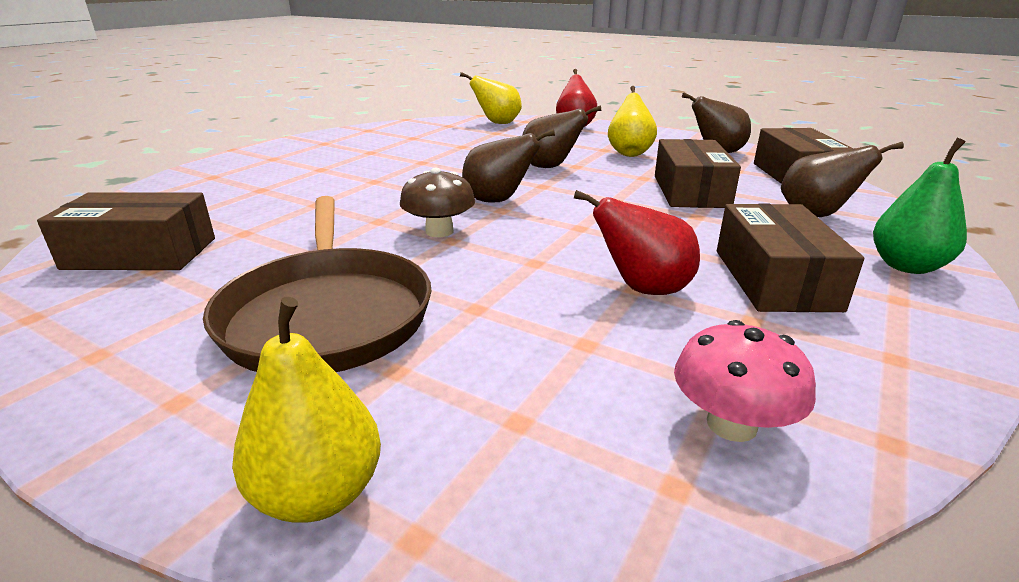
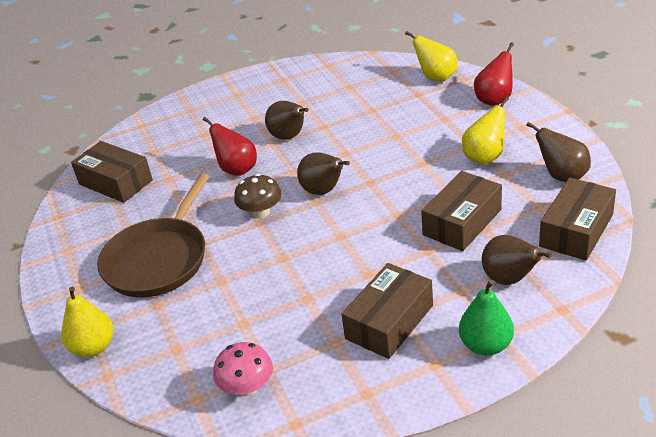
camera: 40 degrees right, 10 degrees up
(550, 167) = (401, 159): brown pear -> brown pear (289, 137)
(643, 289) = (310, 300): red pear -> red pear (237, 169)

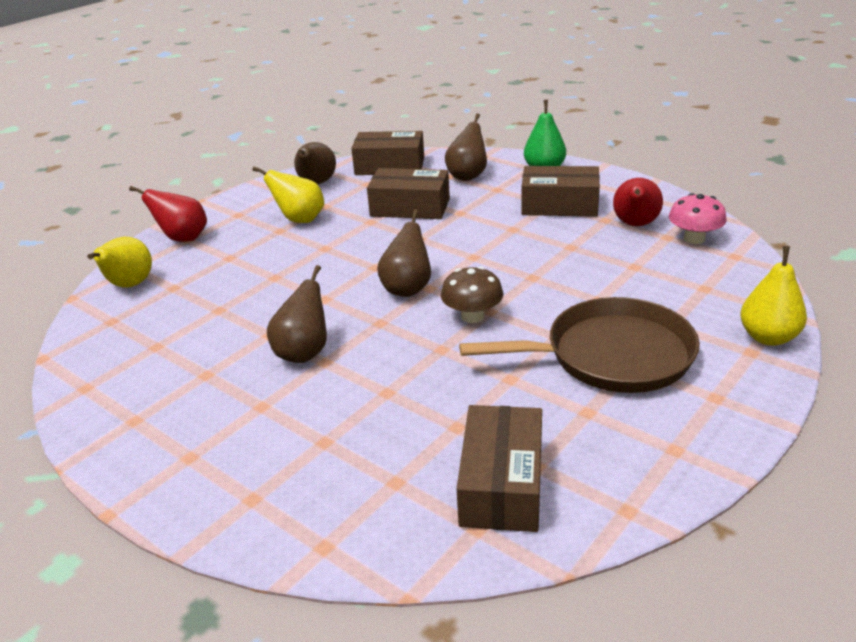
camera: 120 degrees left, 5 degrees down
(237, 169) = (400, 368): red pear -> red pear (635, 225)

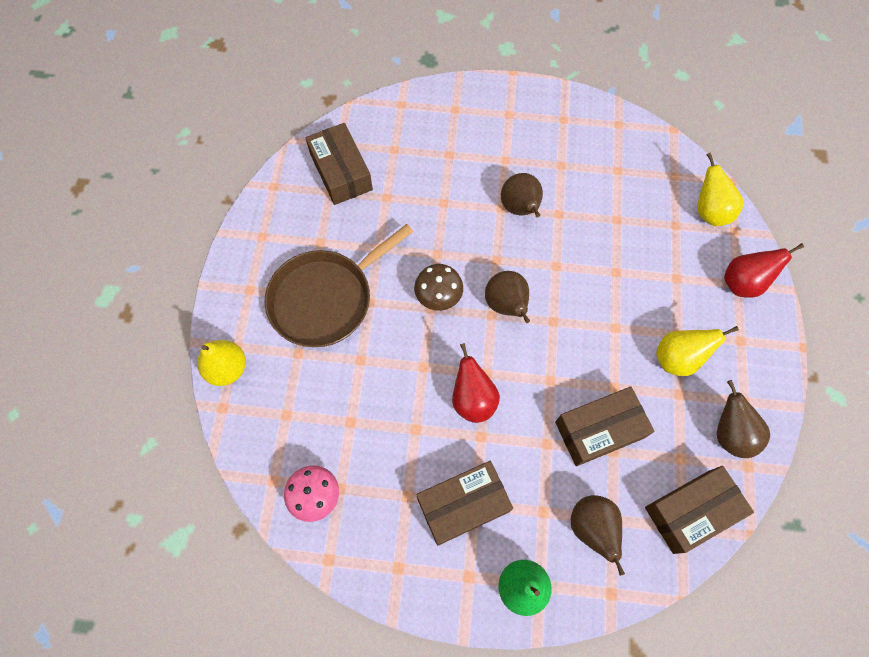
camera: 145 degrees right, 35 degrees up
(635, 225) = (376, 498): red pear -> red pear (472, 399)

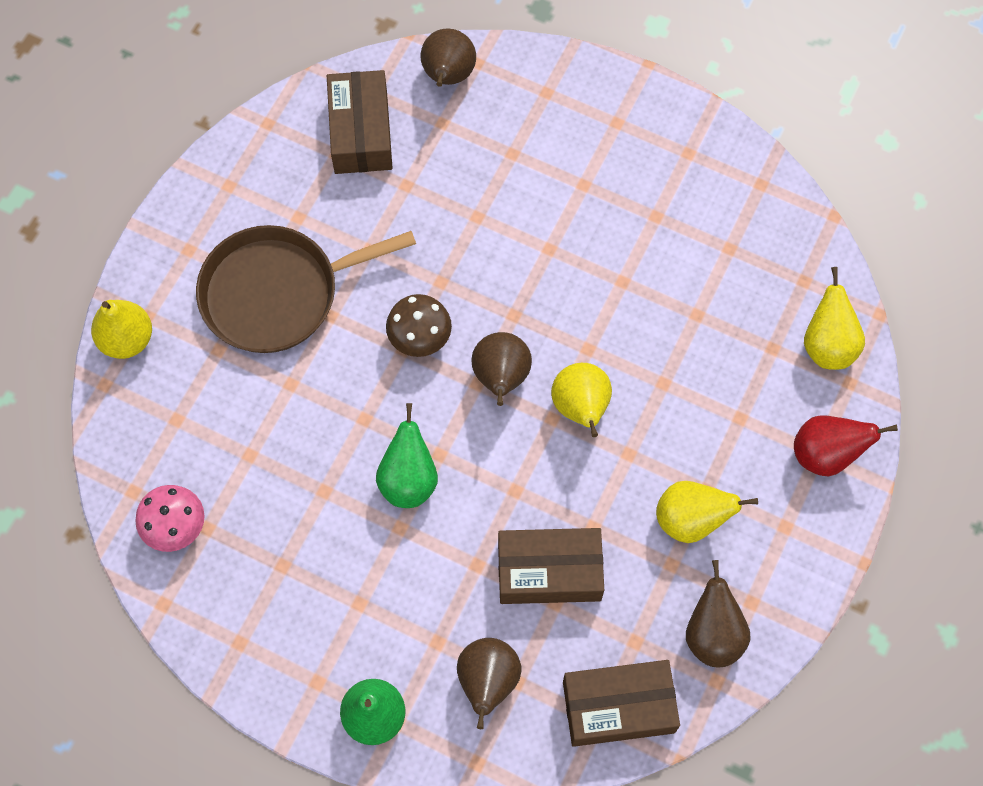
camera: 20 degrees right, 0 degrees up
(463, 504) = (344, 599): brown box -> none
(472, 399) = (408, 479): red pear -> green pear
(520, 209) = (574, 258): brown pear -> brown pear (448, 76)
(569, 307) = (581, 408): none -> yellow pear

